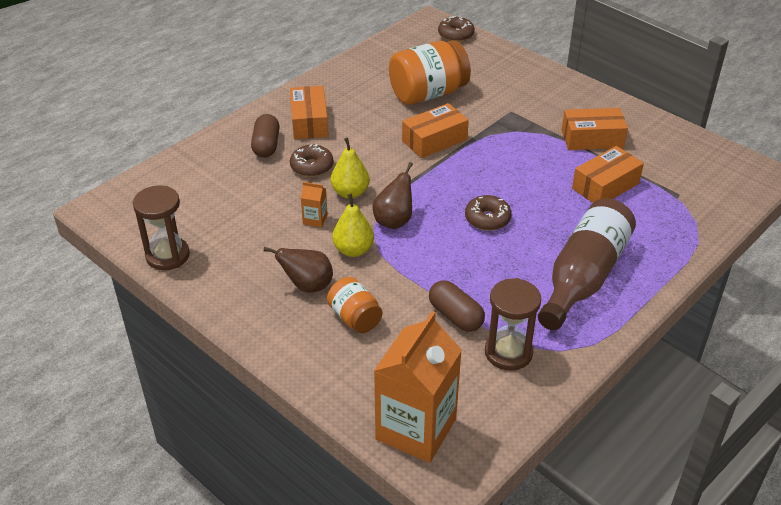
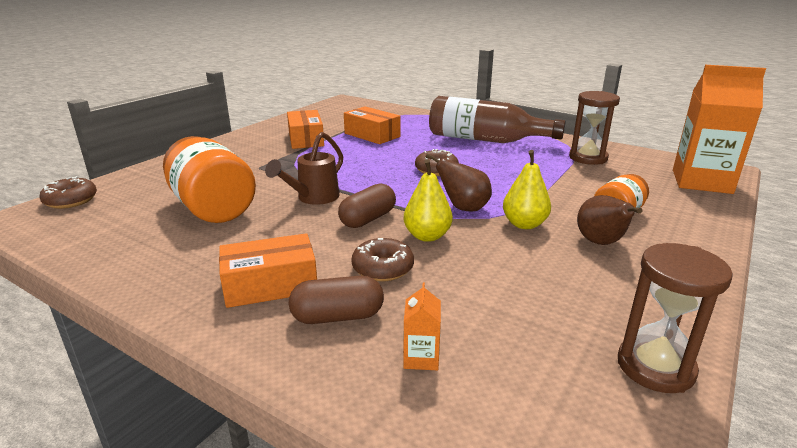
camera: 100 degrees left, 15 degrees down
(315, 219) = (489, 252): orange carton -> orange carton (421, 358)
(434, 140) = (313, 198): orange box -> brown watering can
(455, 316) = (569, 175): brown capsule -> brown capsule (368, 219)

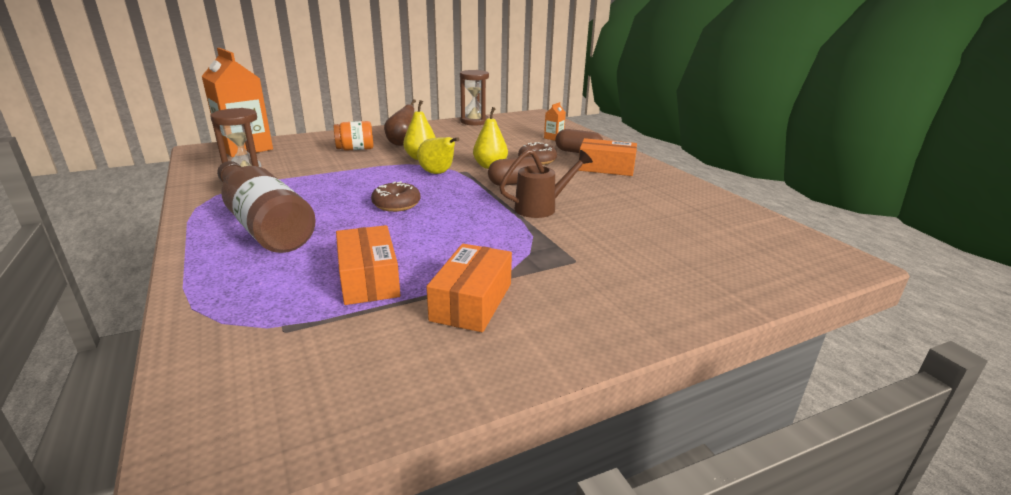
camera: 150 degrees left, 0 degrees up
(71, 200) = (803, 270): brown donut -> none
(213, 208) = (638, 222): orange jar -> none
(463, 208) = (438, 173): brown pear -> yellow pear

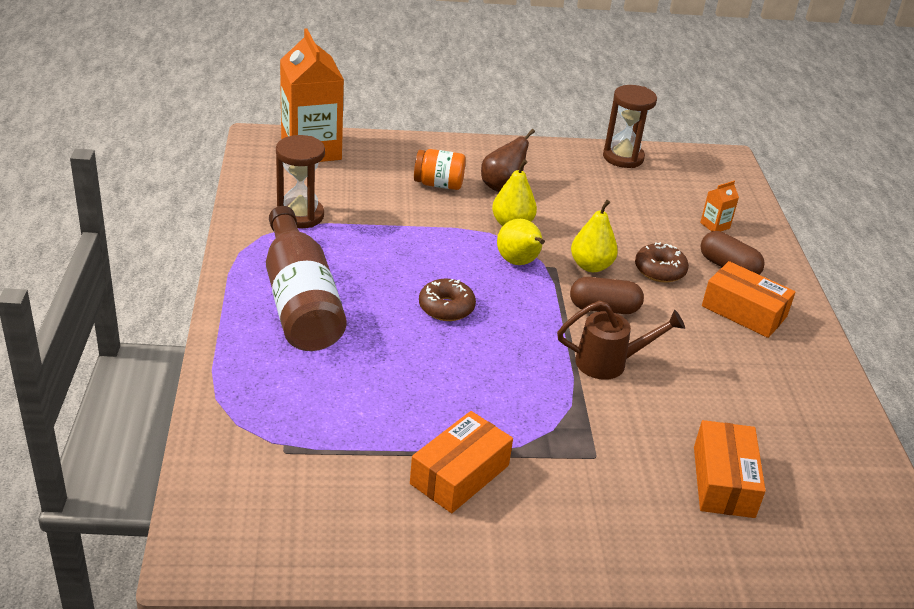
camera: 20 degrees right, 10 degrees up
(368, 279) = (376, 412): orange box -> orange box (723, 481)

